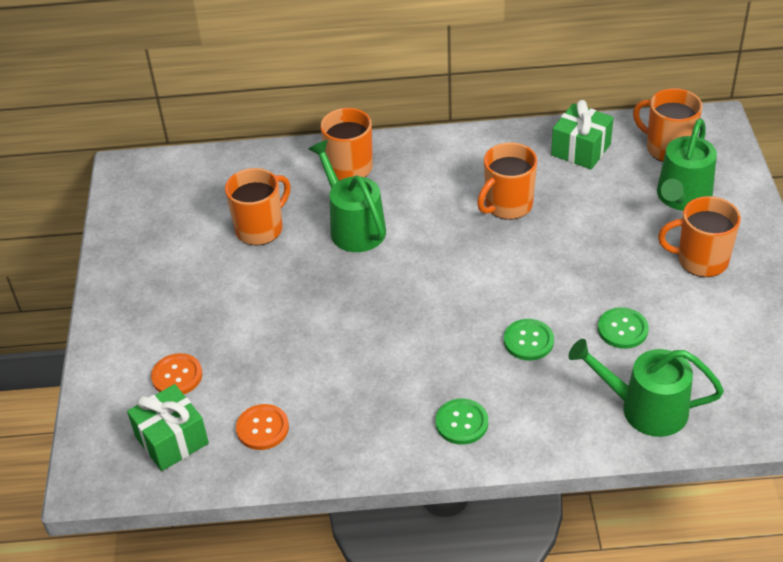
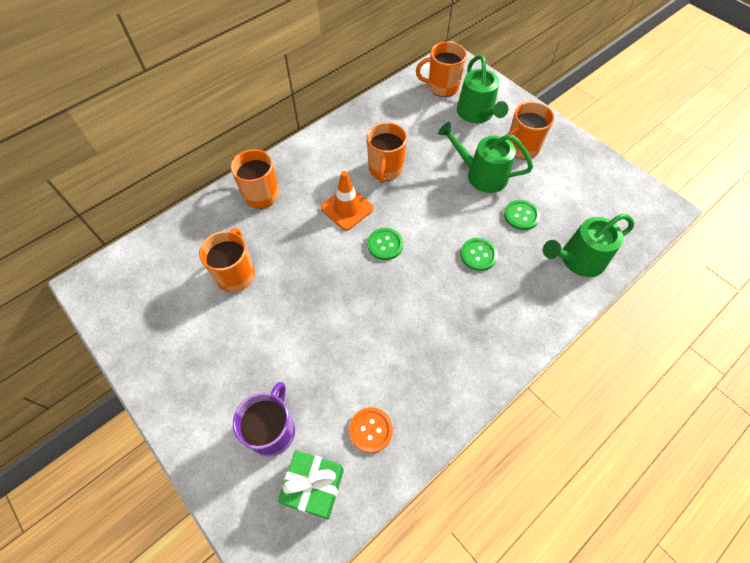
camera: 40 degrees left, 15 degrees up
(177, 376) = (273, 430): orange button -> purple mug
(353, 227) = (301, 237): green watering can -> green watering can (481, 175)
(427, 223) = (347, 208): none -> orange traffic cone
(461, 423) = (491, 337): green button -> green button (385, 244)
(580, 150) = (395, 111): green gift -> none

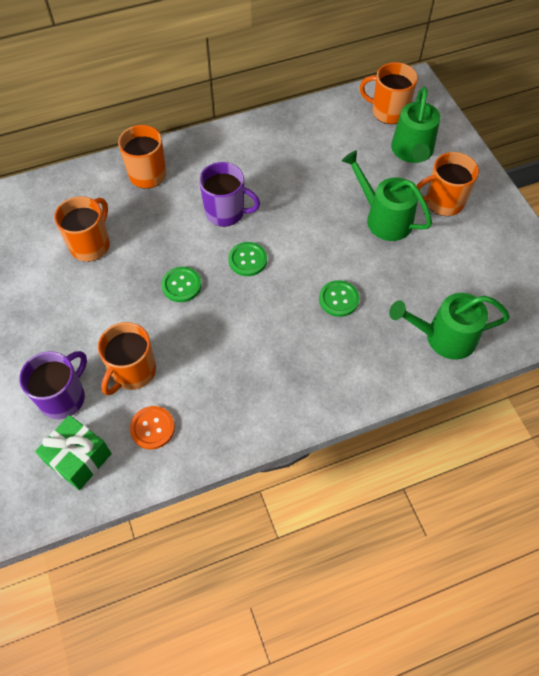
camera: 20 degrees right, 0 degrees up
(347, 208) = (226, 212): orange traffic cone -> purple mug
(385, 169) = (284, 184): orange mug -> orange mug (133, 372)
(521, 215) = (405, 273): green button -> green button (181, 285)

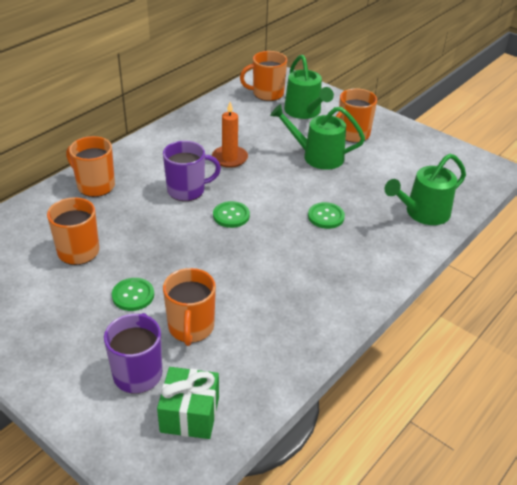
camera: 30 degrees left, 20 degrees down
(152, 428) = (242, 362): orange button -> none
(181, 285) = (187, 251): green button -> green button (133, 295)
(292, 187) = (229, 158): none -> orange candle

